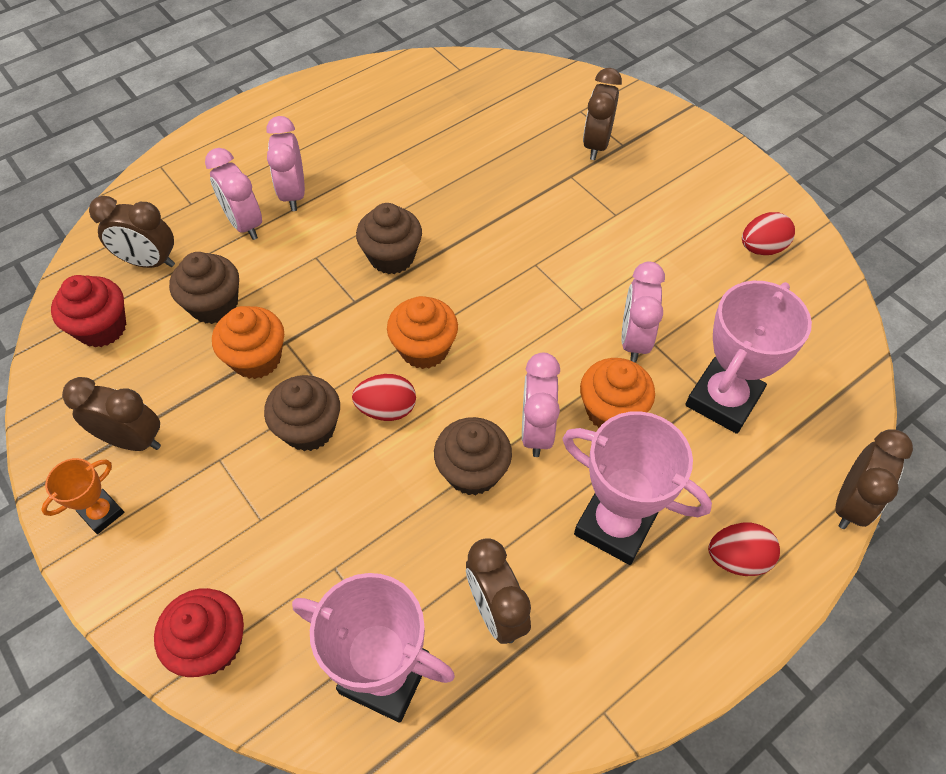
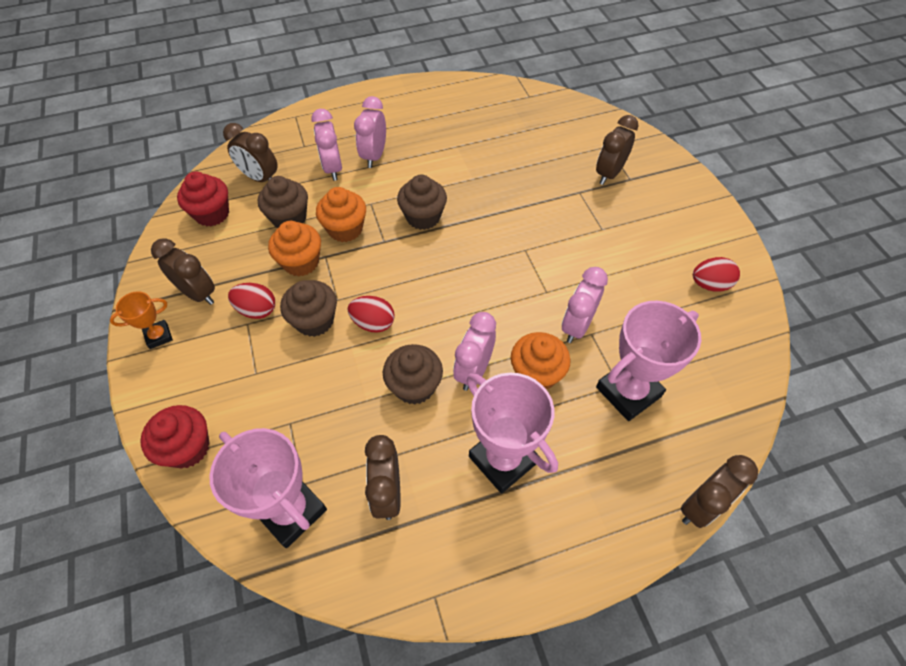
camera: 20 degrees right, 0 degrees up
(424, 349) = (418, 288): orange cupcake -> orange cupcake (345, 229)
(737, 558) = (587, 517): red egg -> red egg (257, 310)

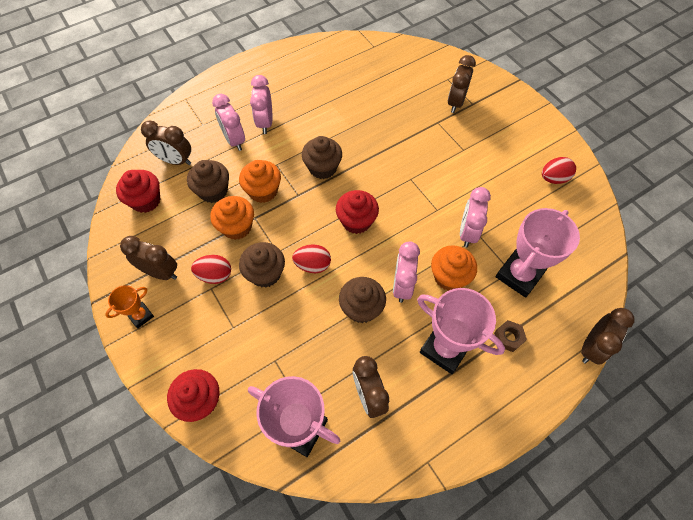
camera: 15 degrees left, 5 degrees up
(443, 284) = (356, 221): none -> red cupcake
(590, 466) = (508, 337): none -> brown nut

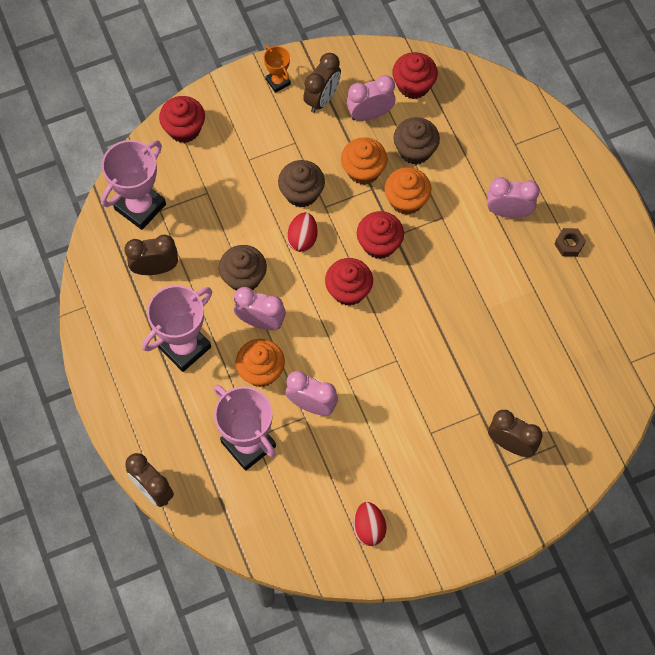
camera: 100 degrees right, 5 degrees up
(176, 161) = (464, 115): brown clock -> none
(215, 275) = (309, 147): red egg -> none
(234, 140) = (485, 176): pink clock -> pink clock (370, 114)
(308, 205) = (379, 244): none -> red cupcake
(322, 168) = (429, 266): brown cupcake -> none
(508, 337) = (181, 411): brown nut -> brown nut (569, 244)

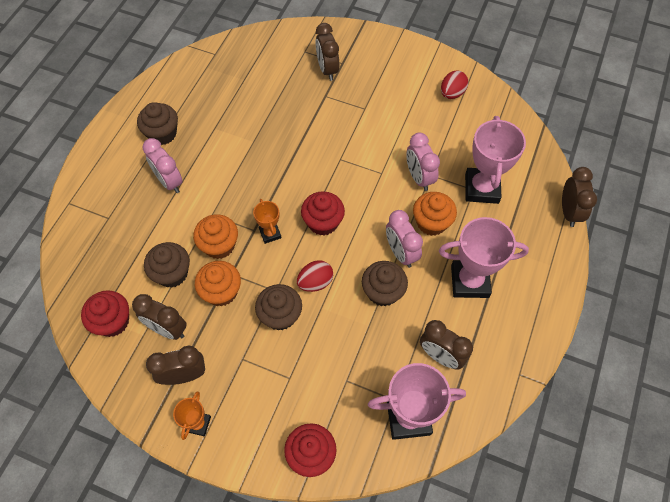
camera: 135 degrees left, 5 degrees down
(370, 114) = (167, 329): pink clock -> brown clock
(379, 244) = (270, 233): red cupcake -> orange trophy
(569, 244) = (162, 134): brown nut -> brown cupcake

